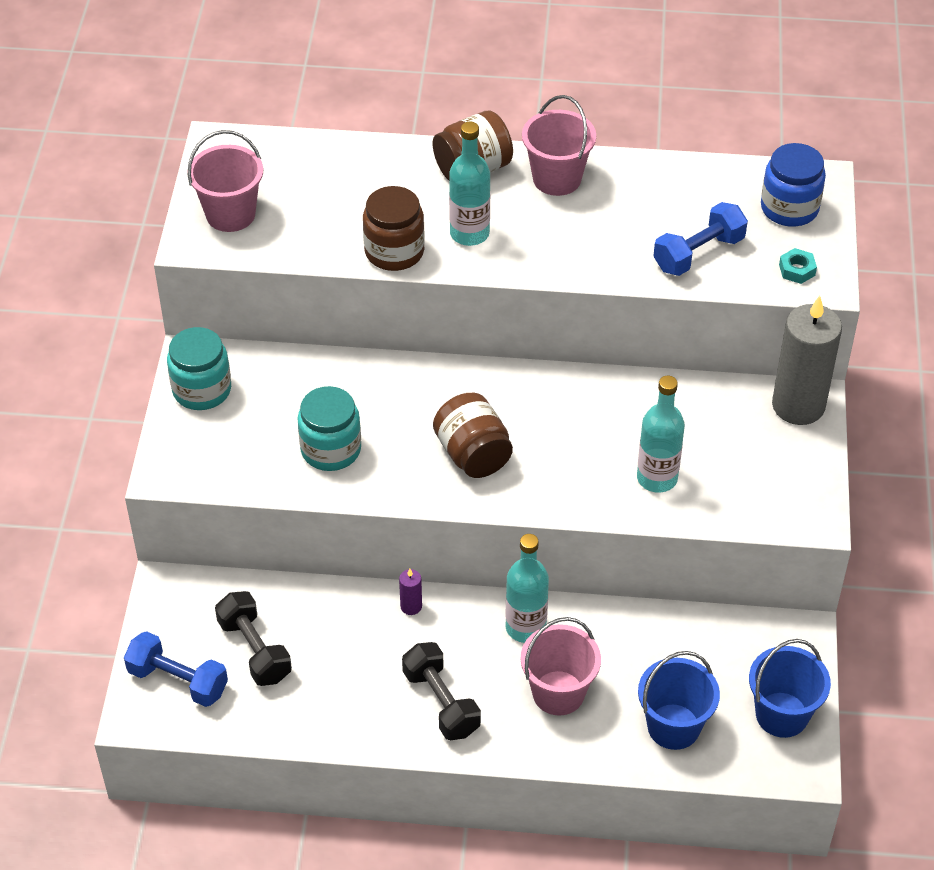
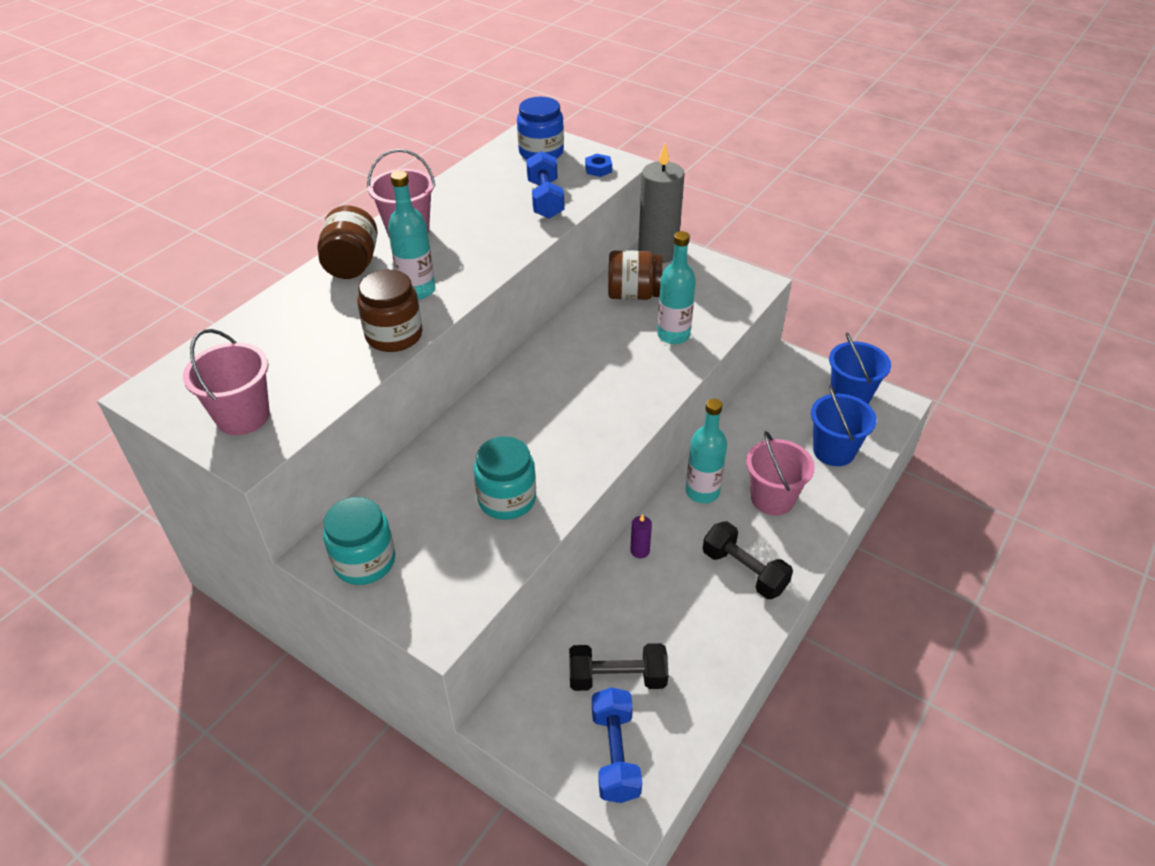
camera: 60 degrees left, 5 degrees down
(178, 680) = (615, 754): blue dumbbell -> blue dumbbell turned 60 degrees counterclockwise
(441, 702) = (744, 571): black dumbbell -> black dumbbell turned 45 degrees clockwise
(473, 454) = (579, 417): brown jar -> brown jar (633, 294)
(797, 270) = (598, 169): turquoise nut -> blue nut

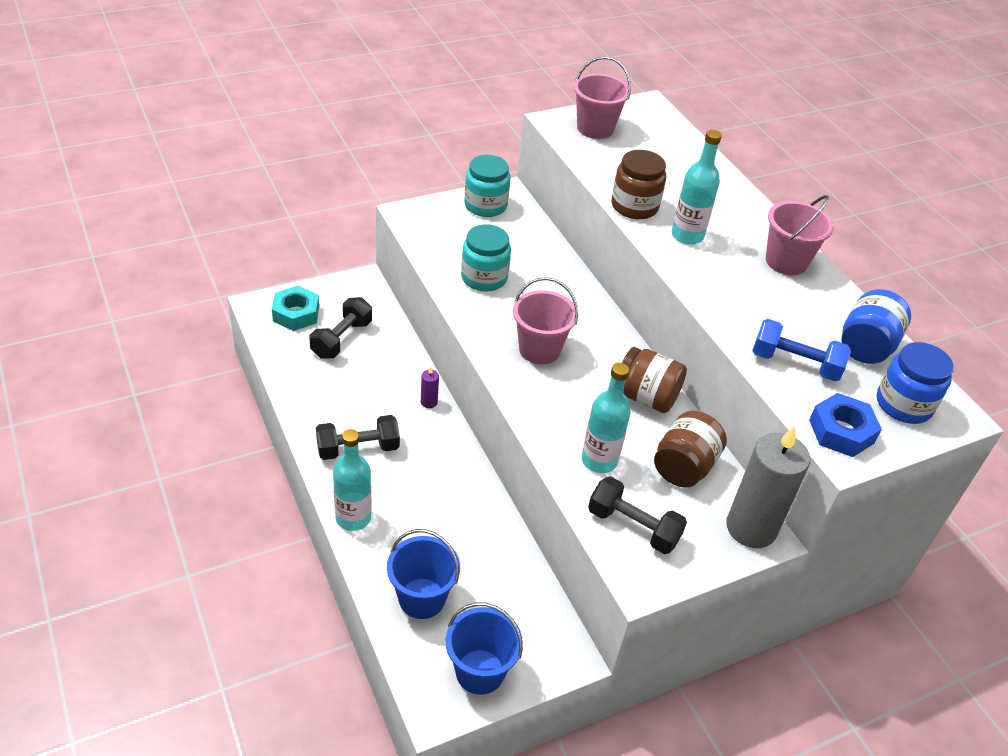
camera: 115 degrees right, 0 degrees up
(352, 264) = (749, 218): brown jar -> brown jar (646, 397)
(490, 176) = (866, 346): none -> blue jar
(598, 169) = (841, 431): blue nut -> blue nut, size x1.77
(615, 754) = (296, 314): blue dumbbell -> turquoise nut
(702, 492) = (454, 471): turquoise bottle -> turquoise bottle (353, 518)
(717, 300) = (633, 527): none -> black dumbbell
(772, 498) = (408, 513): pink bucket -> pink bucket (539, 349)

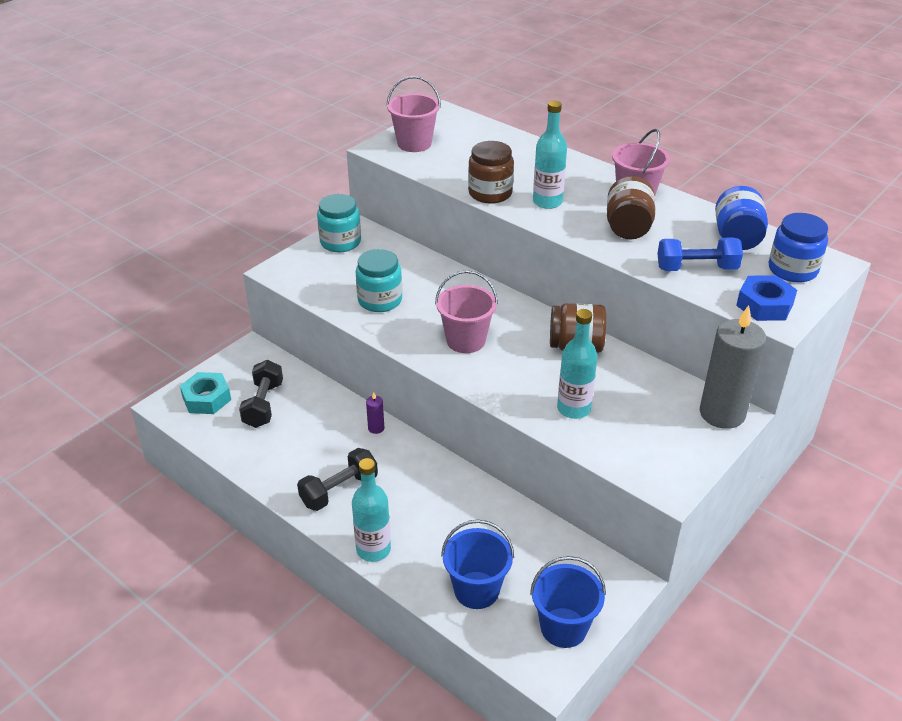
camera: 20 degrees left, 5 degrees down
(633, 527) = (635, 449): black dumbbell -> none
(684, 466) = (641, 388): brown jar -> brown jar (628, 228)

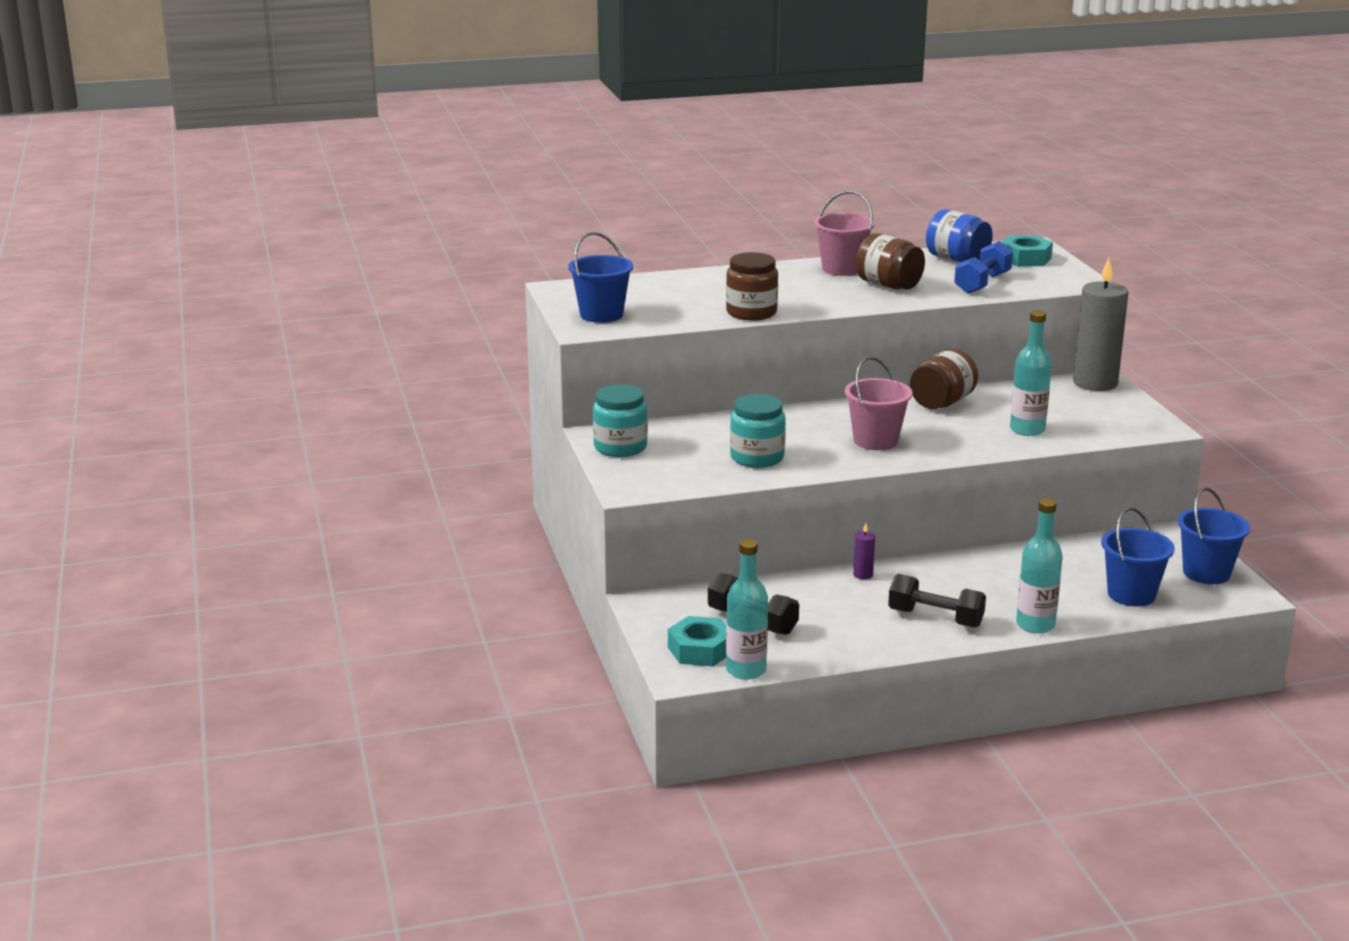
camera: 55 degrees left, 15 degrees down
(339, 490) = (935, 618): black dumbbell -> black dumbbell turned 60 degrees counterclockwise
(414, 143) = (601, 315): pink bucket -> blue bucket
(547, 202) = (801, 298): turquoise bottle -> turquoise bottle (746, 670)
(764, 305) = (1060, 280): blue nut -> none
(792, 270) = (1025, 258): blue jar -> turquoise nut

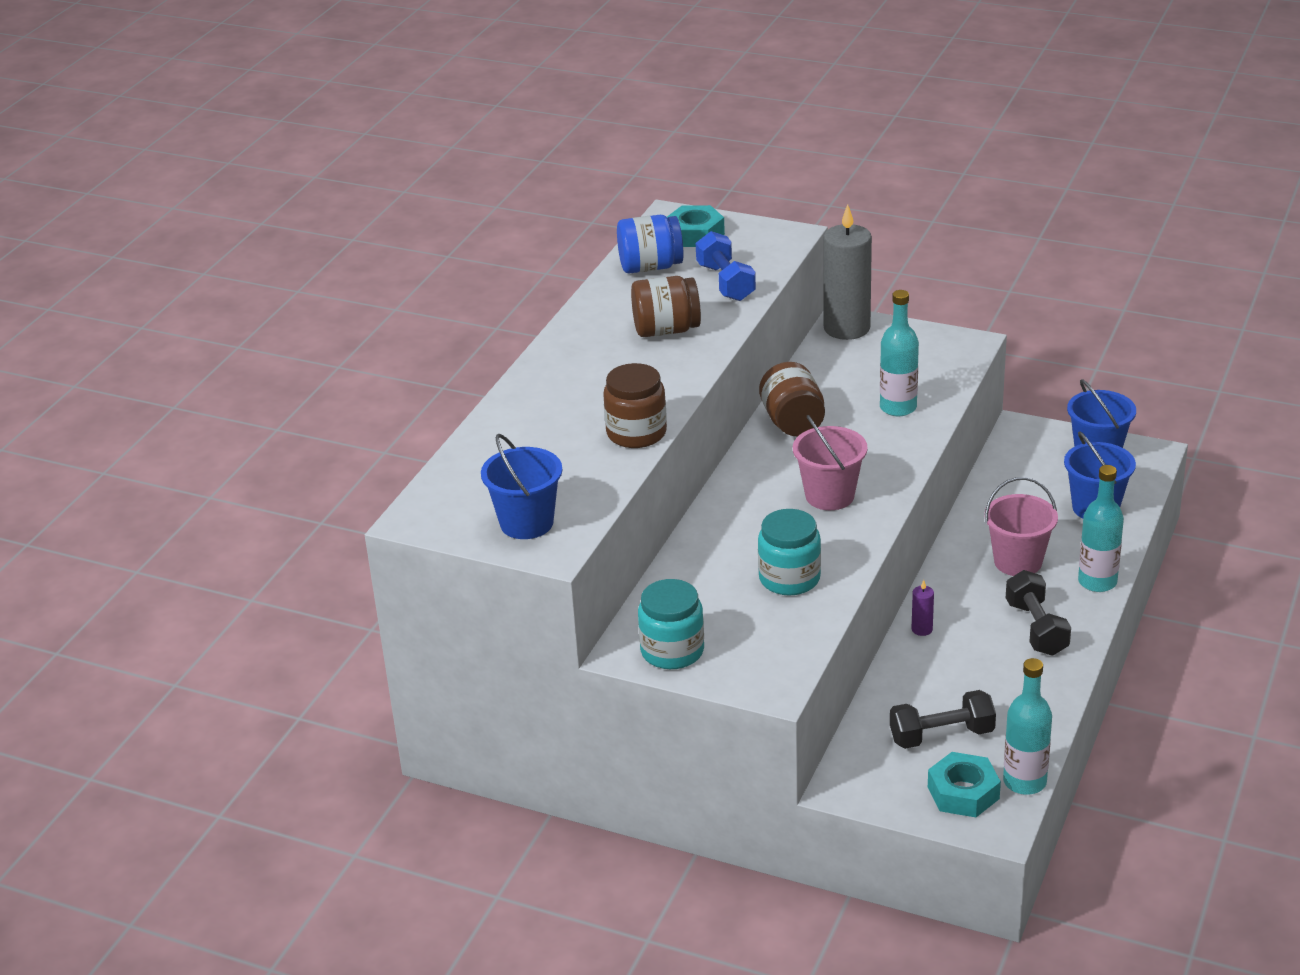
camera: 50 degrees left, 10 degrees up
(842, 269) = (591, 335): pink bucket -> pink bucket (1018, 562)
(935, 618) = (1036, 628): black dumbbell -> black dumbbell turned 75 degrees counterclockwise

